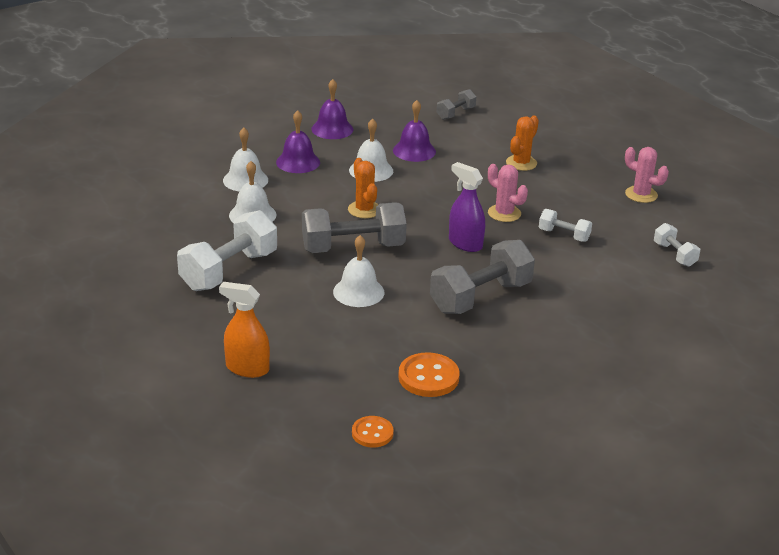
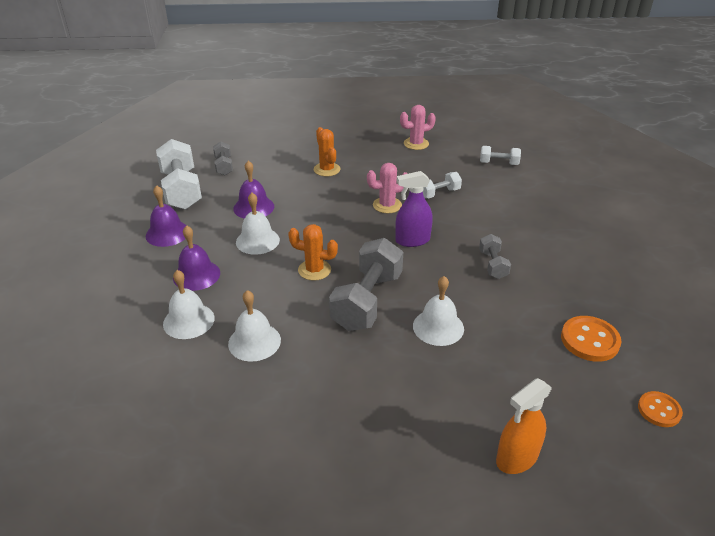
camera: 55 degrees left, 5 degrees up
(229, 271) = (337, 400): white dumbbell -> white dumbbell (181, 190)
(480, 297) = (493, 265): grey dumbbell -> grey dumbbell, size x0.51

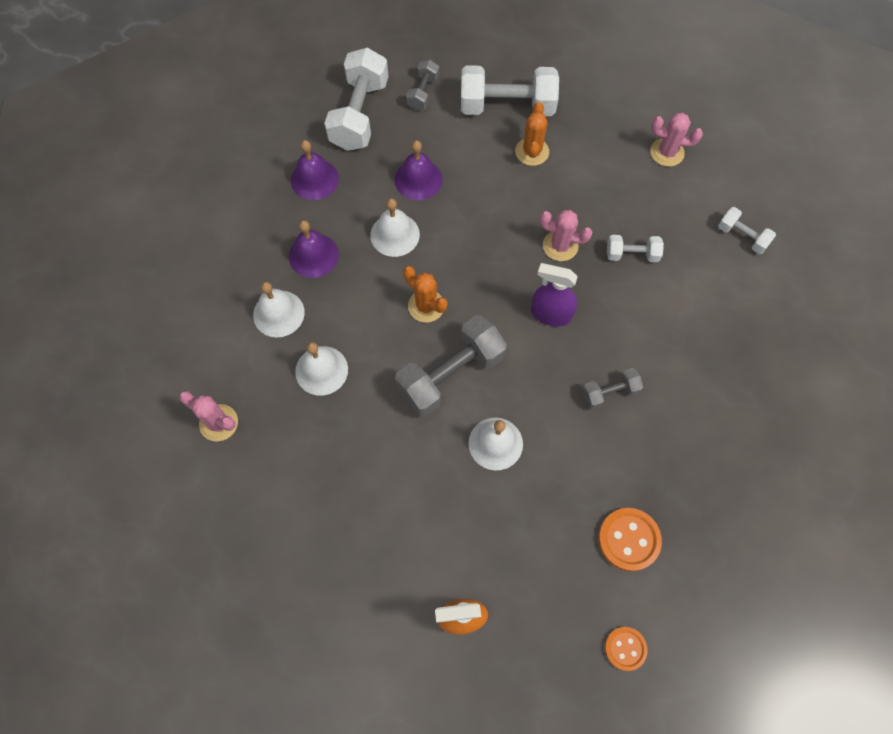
camera: 30 degrees right, 30 degrees up
(177, 419) = (218, 423): none -> pink cactus
(291, 155) = (507, 106): none -> white dumbbell
(493, 265) = (609, 393): grey dumbbell -> grey dumbbell turned 45 degrees clockwise

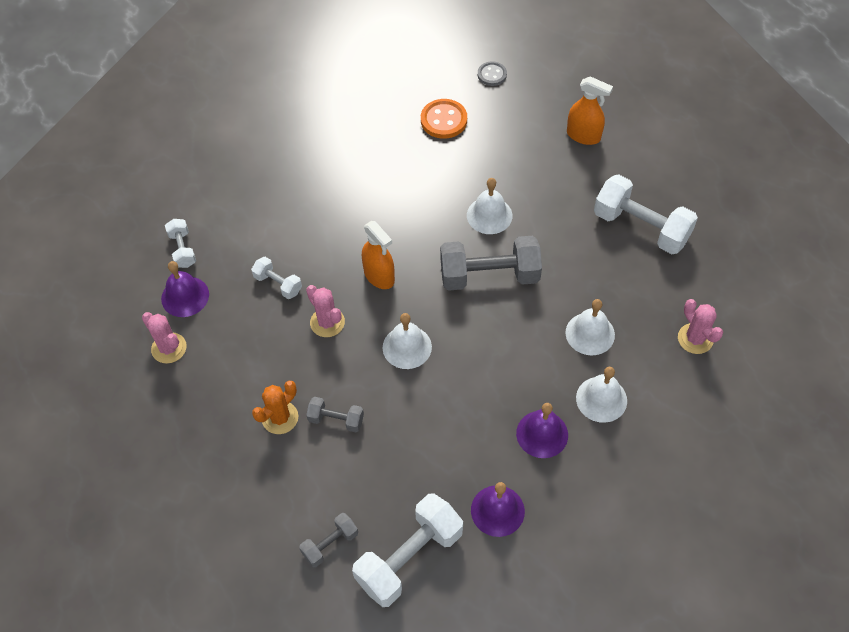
camera: 145 degrees left, 10 degrees down
(395, 234) = (458, 411): white bell -> white bell (407, 347)
(418, 179) = (401, 452): purple bell -> purple bell (185, 296)
(426, 306) = (472, 336): orange cactus -> none
(507, 106) = (263, 478): white dumbbell -> white dumbbell (641, 227)
(550, 314) = (379, 276): purple spray bottle -> orange spray bottle
(609, 393) = (382, 203): grey dumbbell -> grey dumbbell (336, 420)
(625, 648) = (492, 74): orange button -> grey button

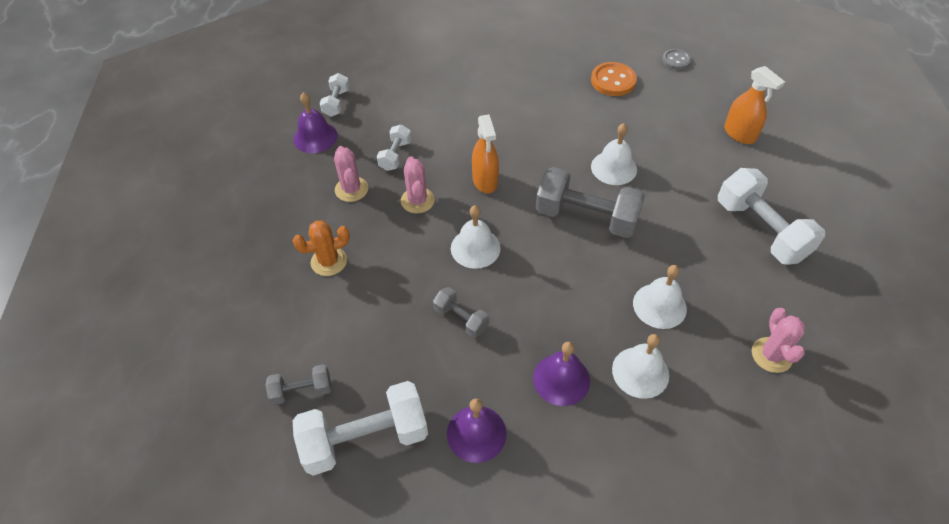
camera: 25 degrees right, 5 degrees down
(169, 348) = (277, 170): pink cactus -> pink cactus (351, 189)
(278, 284) = (395, 155): white dumbbell -> white dumbbell turned 45 degrees clockwise
(336, 420) = (375, 283): grey dumbbell -> grey dumbbell (461, 319)

